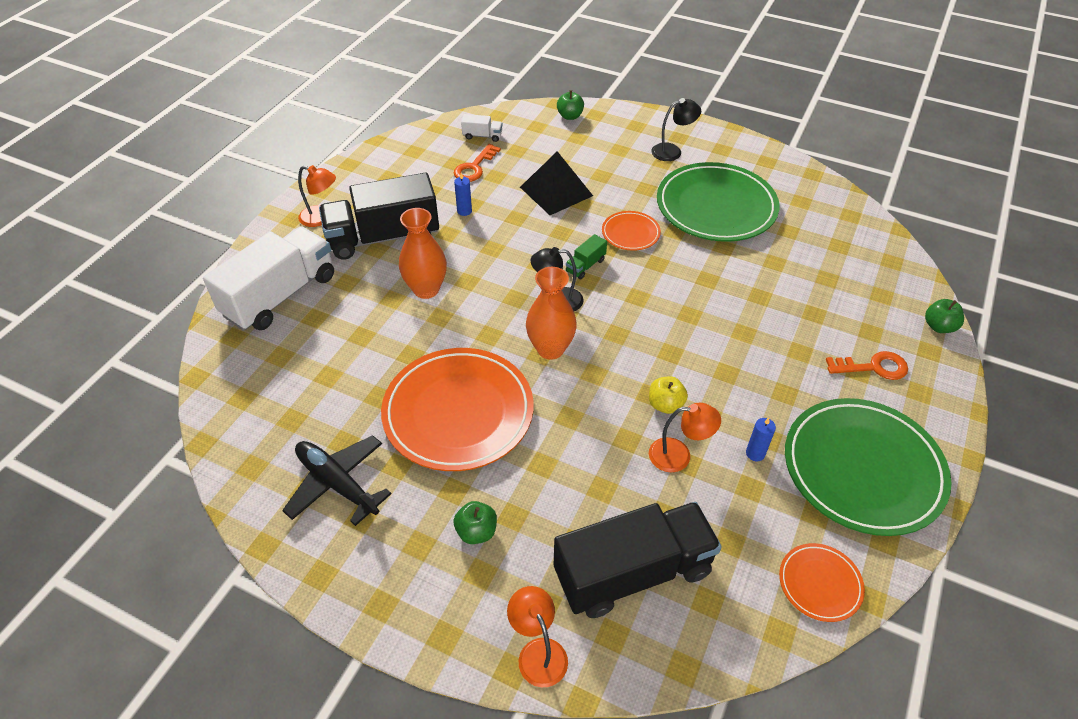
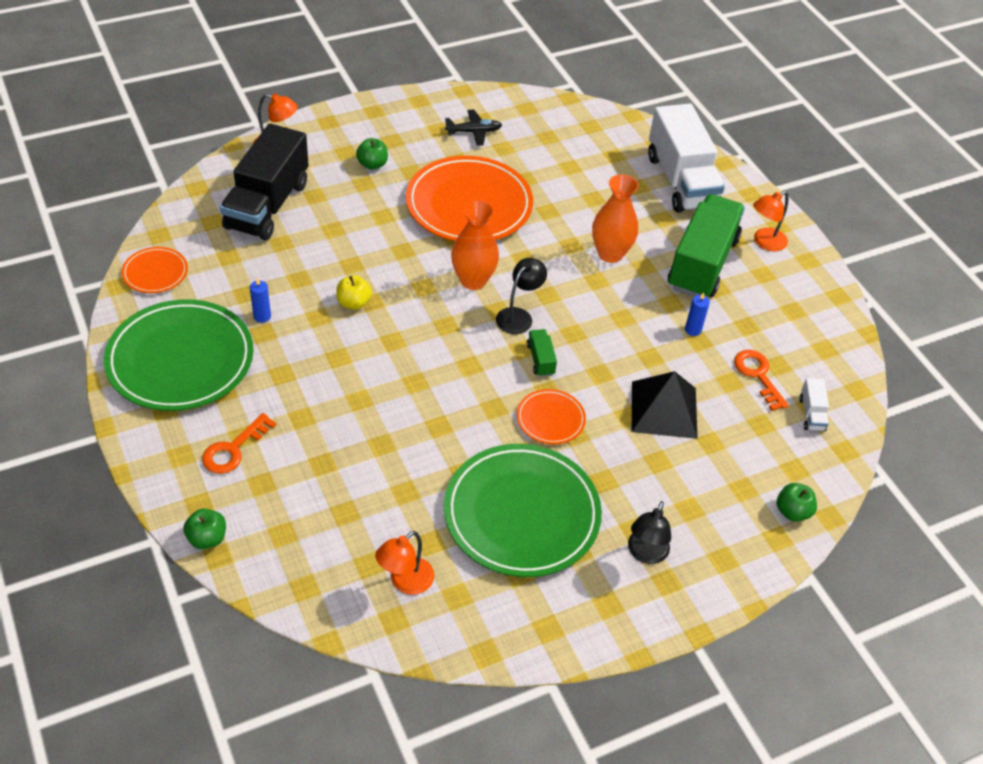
camera: 125 degrees right, 0 degrees up
(337, 483) = (474, 132): black plane -> black plane, size x0.65
(383, 237) = (702, 263): black truck -> green truck
(482, 136) = (811, 414): white truck -> white truck turned 45 degrees counterclockwise
(678, 455) = (309, 279): orange lamp -> orange lamp (405, 582)

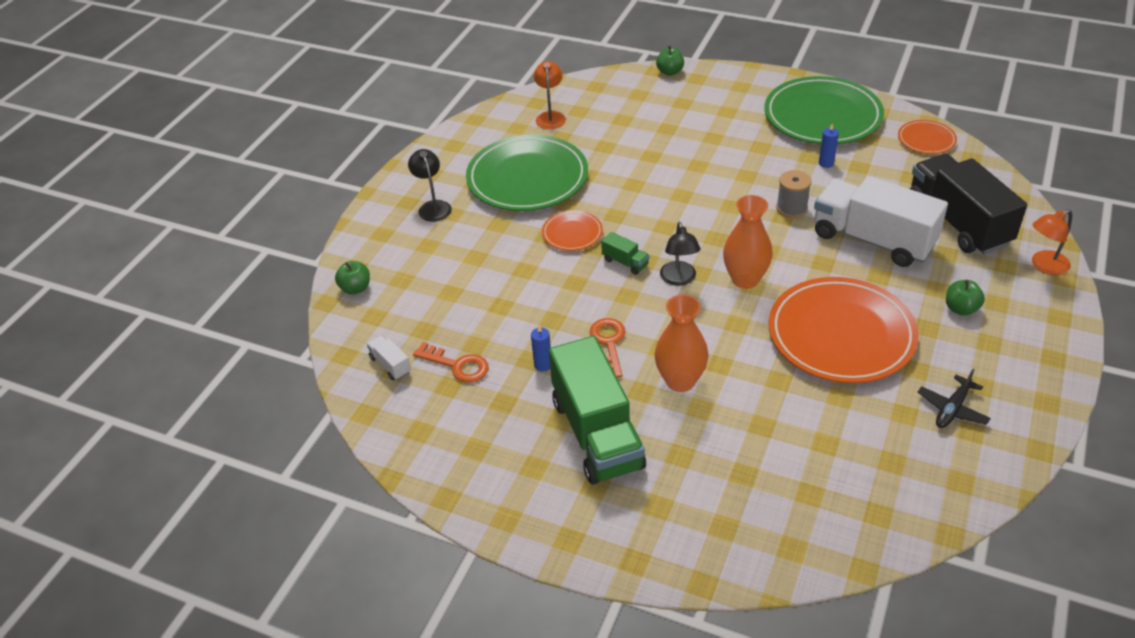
camera: 145 degrees right, 5 degrees down
(233, 449) = (721, 104): orange key -> orange key (609, 344)
(353, 303) = (791, 208): yellow apple -> grey spool
(664, 409) = (504, 291): black pyramid -> none
(681, 181) = (714, 516): white truck -> white truck (872, 240)
(764, 242) = (564, 506): orange lamp -> none

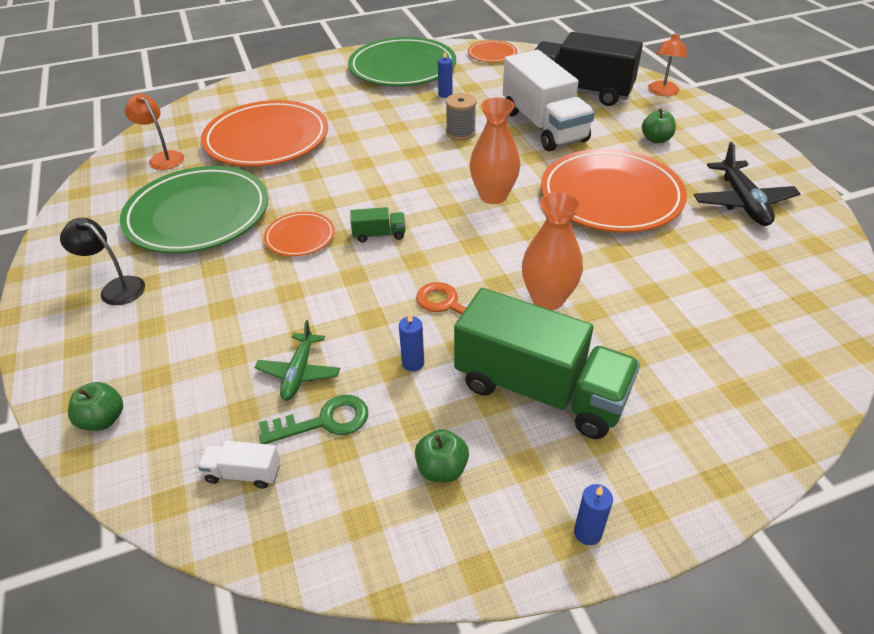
camera: 45 degrees left, 0 degrees up
(457, 365) = (324, 421): orange key -> green key
(474, 327) = (299, 373): none -> green plane
(521, 525) = (587, 532): none -> blue candle
(635, 136) = (267, 139): none -> orange plate
(670, 72) = (240, 85): green apple -> green apple (442, 469)
(679, 279) = (442, 223): black lamp -> none
(872, 240) = (543, 126): white truck -> white truck turned 105 degrees counterclockwise
(952, 409) = (743, 202): black plane -> black plane, size x1.55

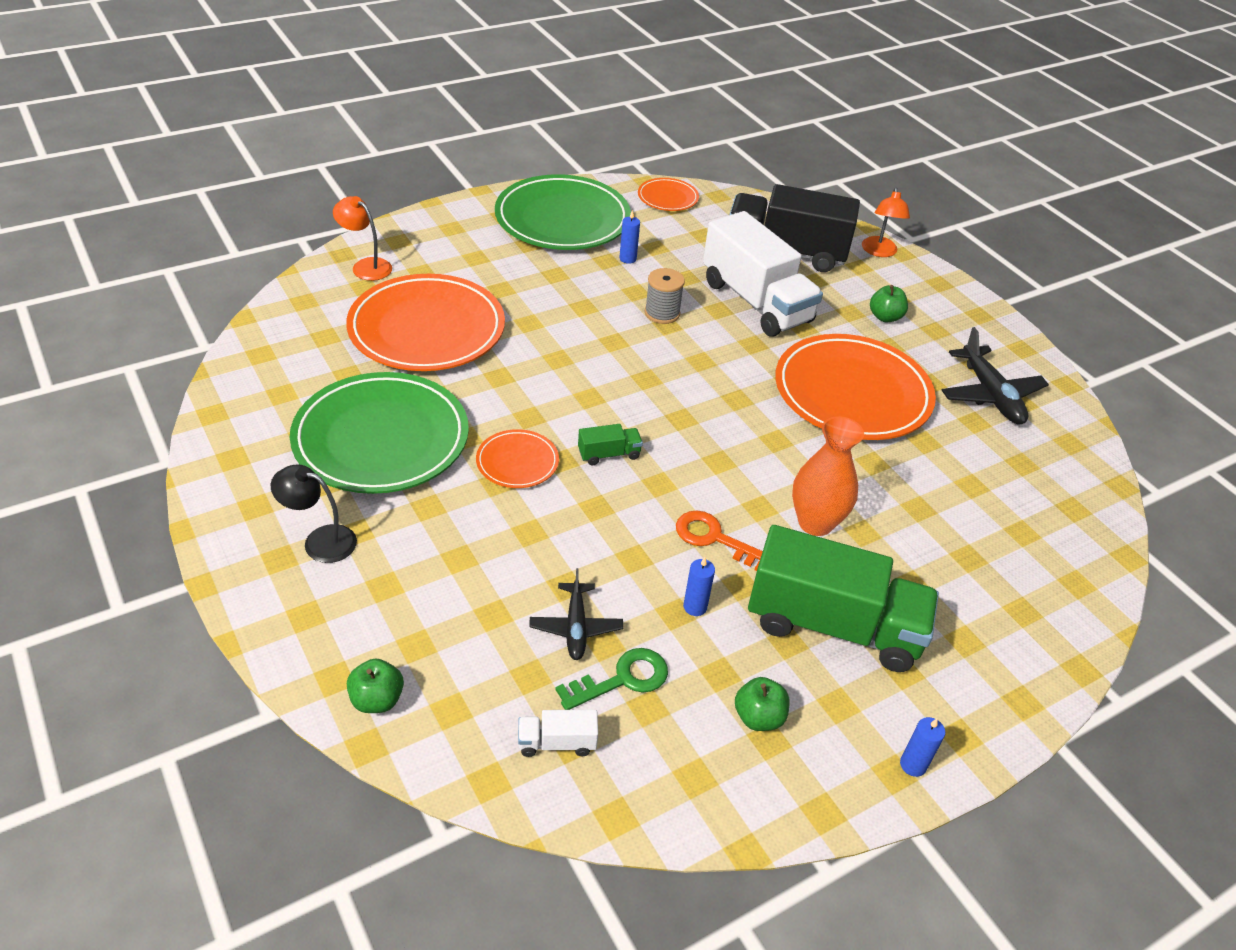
camera: 15 degrees left, 0 degrees up
(163, 157) = (302, 360): orange lamp -> orange lamp (366, 266)
(299, 373) = (576, 627): green plane -> black plane
(493, 196) = (723, 398): orange vase -> none

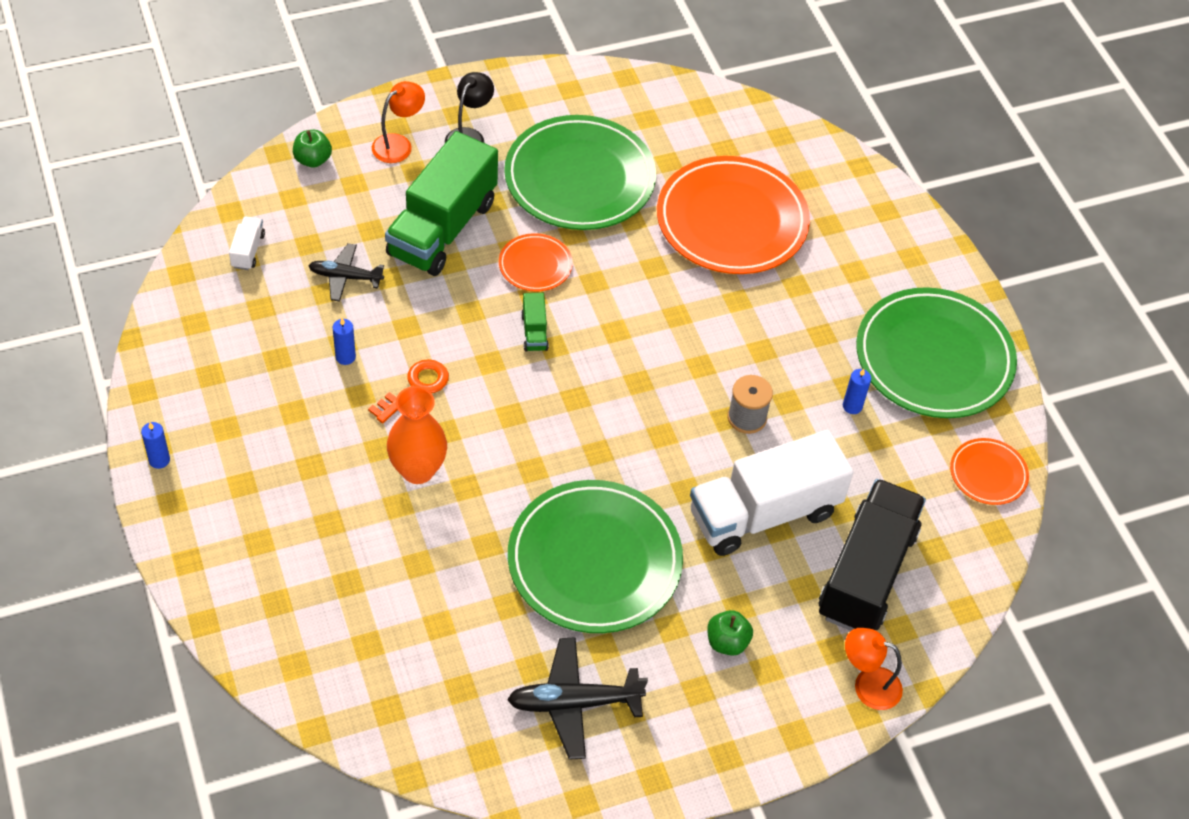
camera: 100 degrees right, 10 degrees up
(366, 266) = (839, 183): orange lamp -> orange lamp (398, 144)
(622, 679) = (289, 296): green key -> none
(758, 717) = (231, 373): green apple -> none
(833, 626) = (301, 448): green truck -> green truck (442, 228)
(852, 393) = (594, 561): orange plate -> green plate

